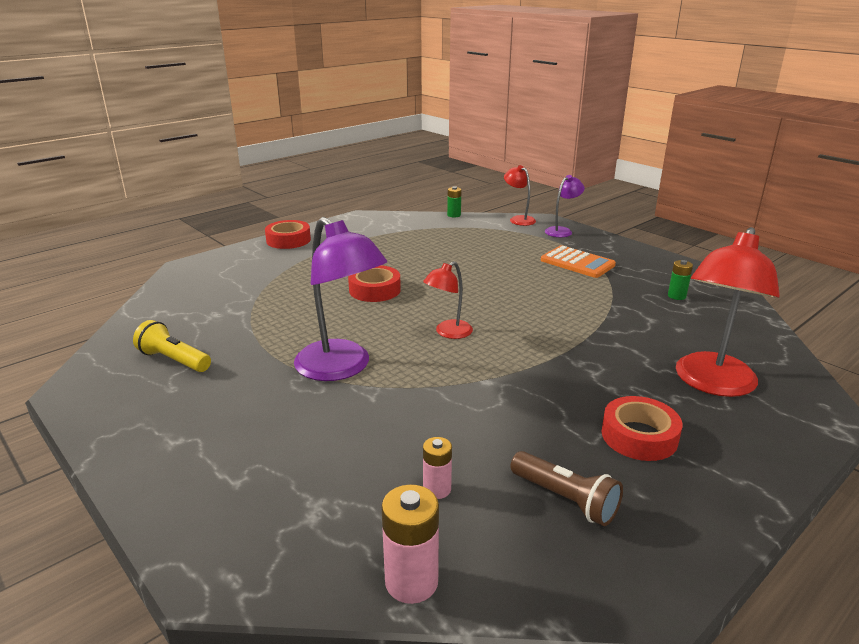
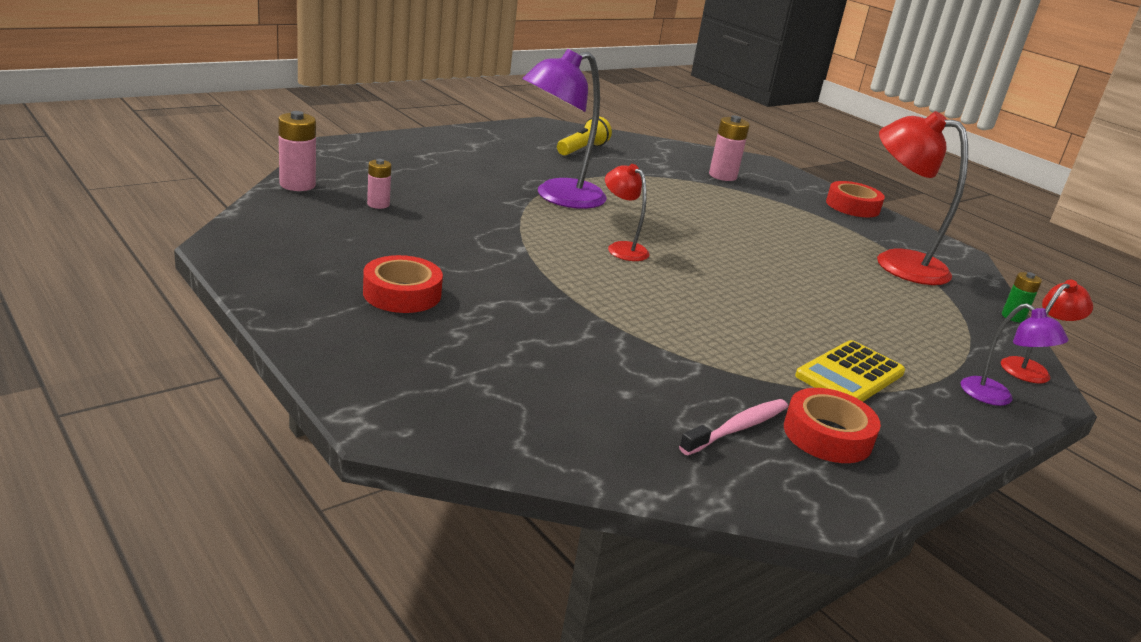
camera: 90 degrees right, 0 degrees up
(236, 286) = (722, 176): none -> pink battery
(375, 290) = (723, 230): red tape -> red tape (827, 435)
(566, 500) = (338, 242): brown flashlight -> none
(577, 263) = (850, 375): orange calculator -> yellow calculator
(676, 296) = (738, 428): green battery -> pink toothbrush
(712, 384) = (480, 367): red lamp -> red lamp (897, 263)

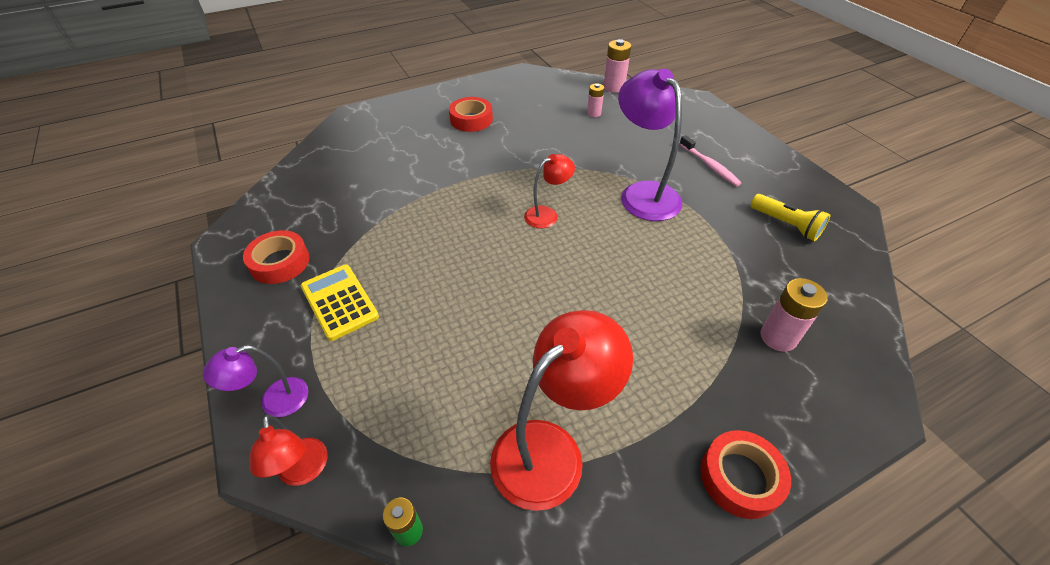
camera: 105 degrees right, 20 degrees up
(738, 428) = (304, 223): pink toothbrush -> pink toothbrush (710, 166)

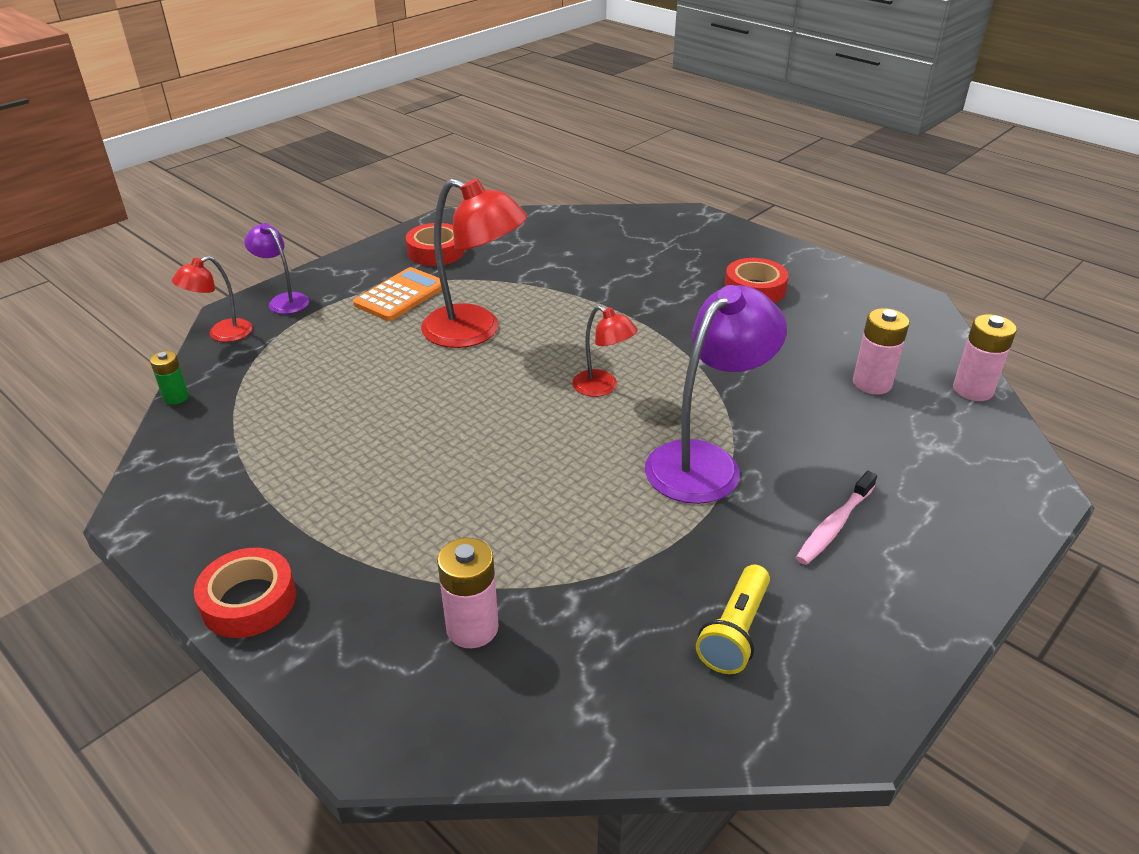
camera: 70 degrees right, 10 degrees down
(339, 302) = (400, 295): yellow calculator -> orange calculator
(551, 449) = (262, 457): red lamp -> red lamp (475, 331)
(594, 113) = (872, 383): pink battery -> pink battery, size x1.61

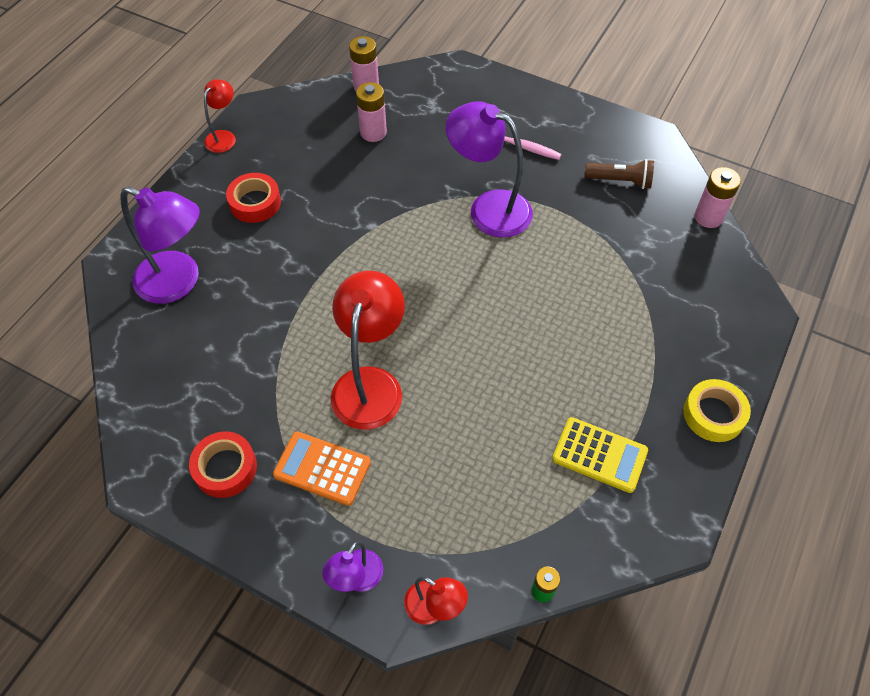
camera: 105 degrees left, 20 degrees up
(249, 601) = (713, 414): red tape -> yellow tape
(278, 473) = (599, 455): none -> yellow calculator
(472, 628) = (674, 292): pink battery -> pink battery (708, 217)
(602, 387) = (425, 277): red lamp -> red lamp (224, 137)
(654, 242) = (179, 282): none -> purple lamp
(735, 632) = (620, 181): yellow flashlight -> brown flashlight

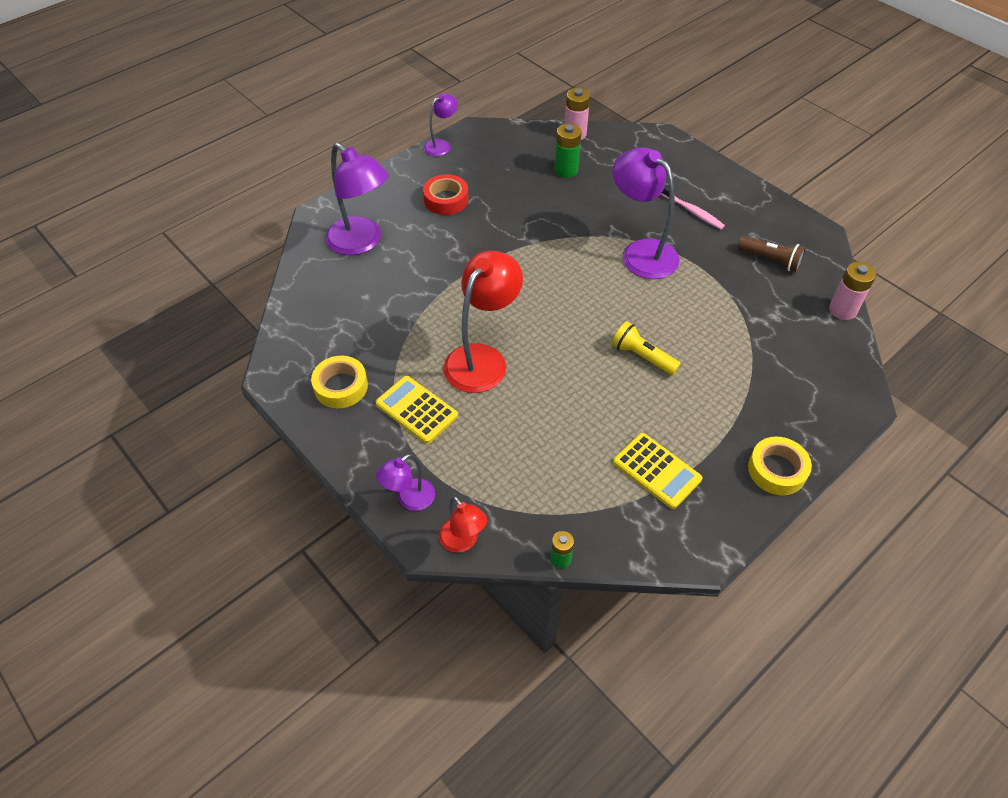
camera: 20 degrees right, 5 degrees down
(224, 137) = (441, 145): red lamp -> purple lamp
(225, 468) = (341, 386): red tape -> yellow tape
(322, 468) = (416, 410): orange calculator -> yellow calculator
(373, 132) = (566, 170): pink battery -> green battery
(535, 329) = (642, 356): none -> yellow flashlight

